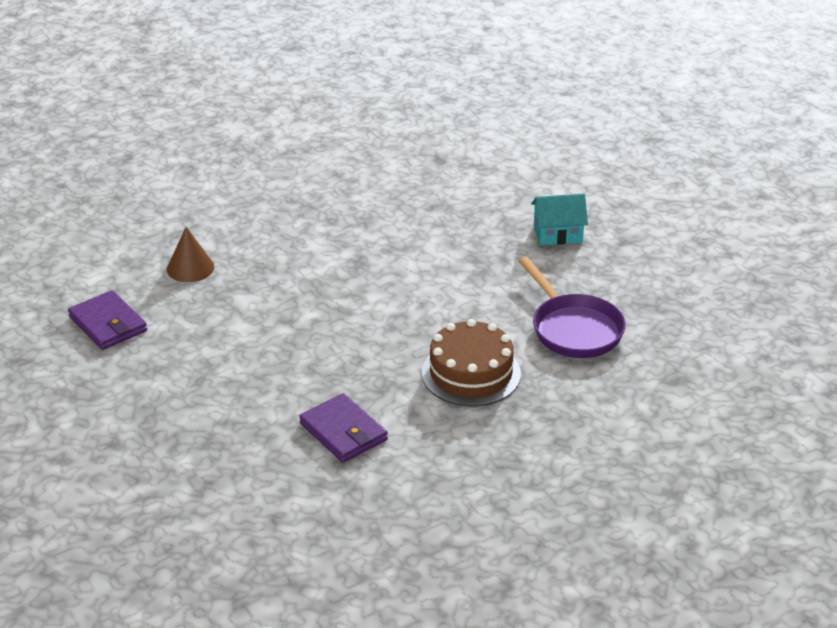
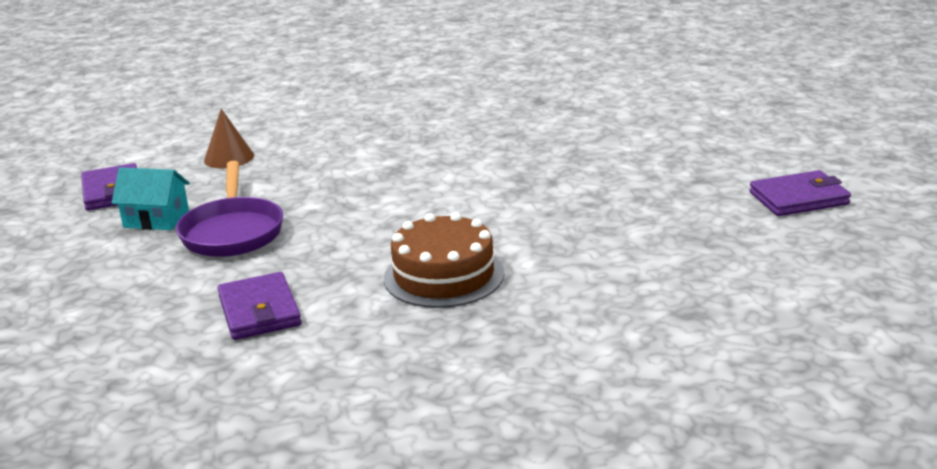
camera: 20 degrees right, 10 degrees down
(558, 234) = (627, 167): turquoise house -> turquoise house (156, 219)
(574, 329) = (592, 250): purple pan -> purple pan (232, 232)
(709, 252) = (799, 198): none -> purple wallet

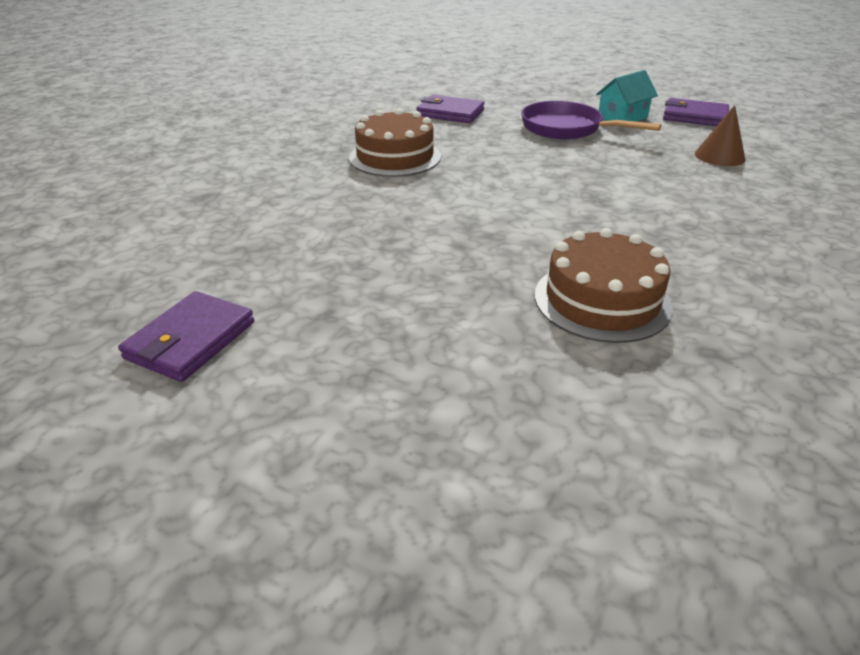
camera: 130 degrees right, 10 degrees up
(537, 130) = (602, 300): none -> brown cake

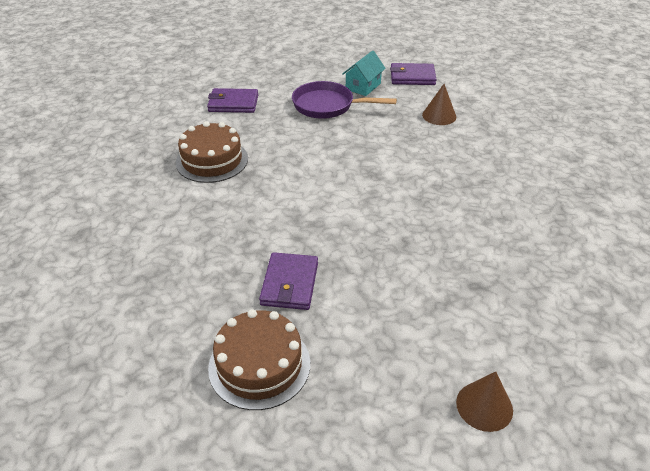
camera: 20 degrees left, 5 degrees up
(190, 340) = (152, 365): purple wallet -> purple wallet (289, 284)
(602, 300) = (403, 262): brown cake -> brown cake (259, 365)
(668, 528) = (484, 406): none -> brown cone

